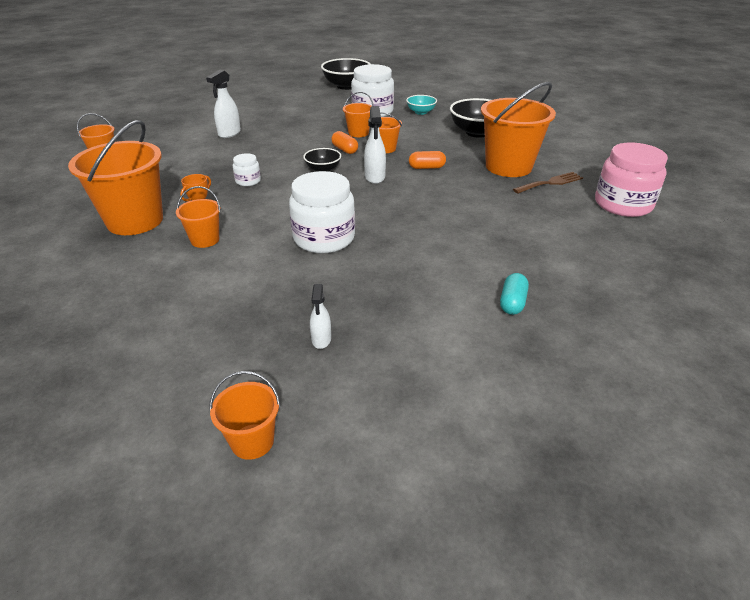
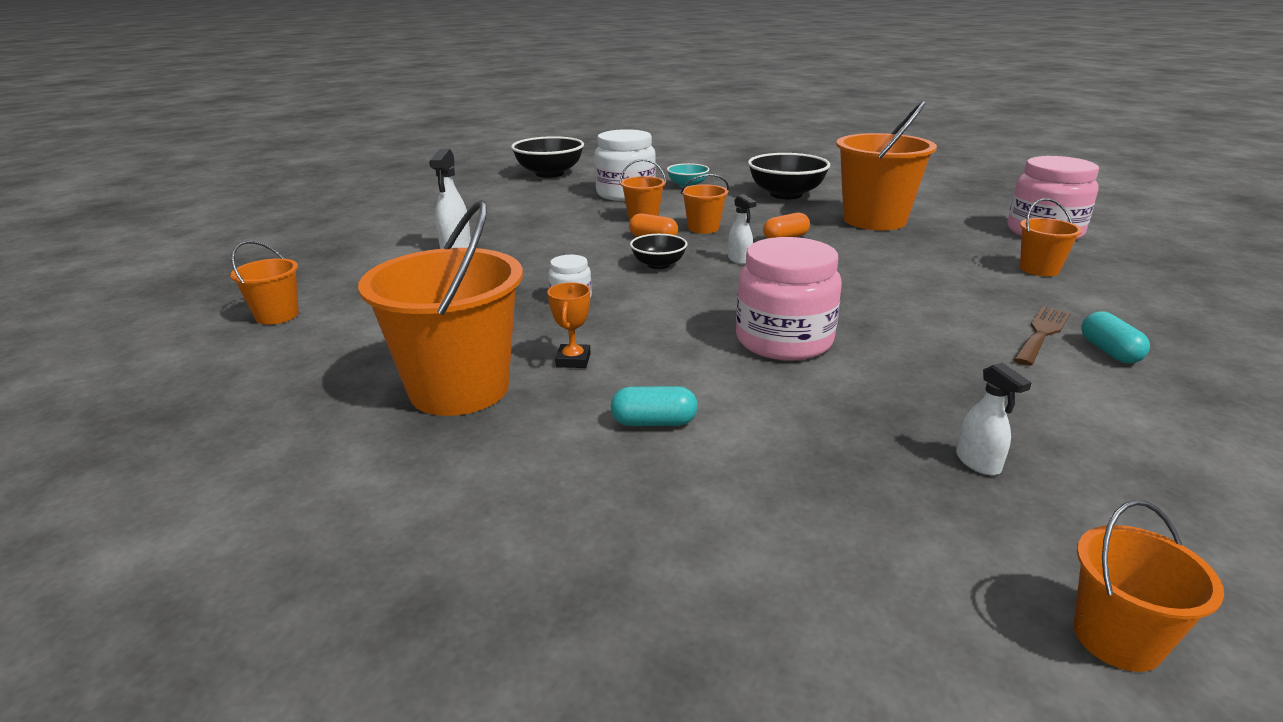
camera: 25 degrees left, 10 degrees down
(196, 265) = (654, 422): none -> turquoise capsule
(205, 240) = (616, 385): orange bucket -> orange bucket (1039, 269)
(324, 238) = (784, 340): white jar -> pink jar
(375, 177) = (739, 260): white spray bottle -> white spray bottle, size x0.64
(550, 183) = (943, 227): brown fork -> brown fork (1042, 333)

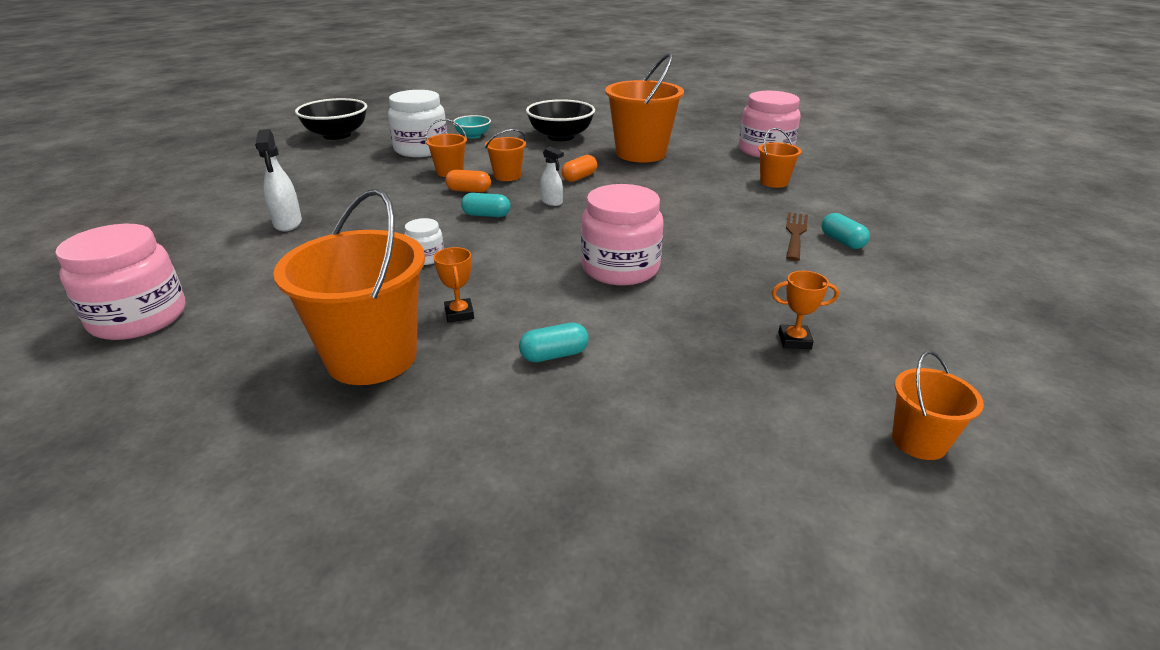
camera: 20 degrees left, 5 degrees up
(277, 315) = (139, 318): orange bucket -> pink jar
(658, 265) = (486, 215): black bowl -> turquoise capsule
(978, 463) = (794, 340): white spray bottle -> orange trophy

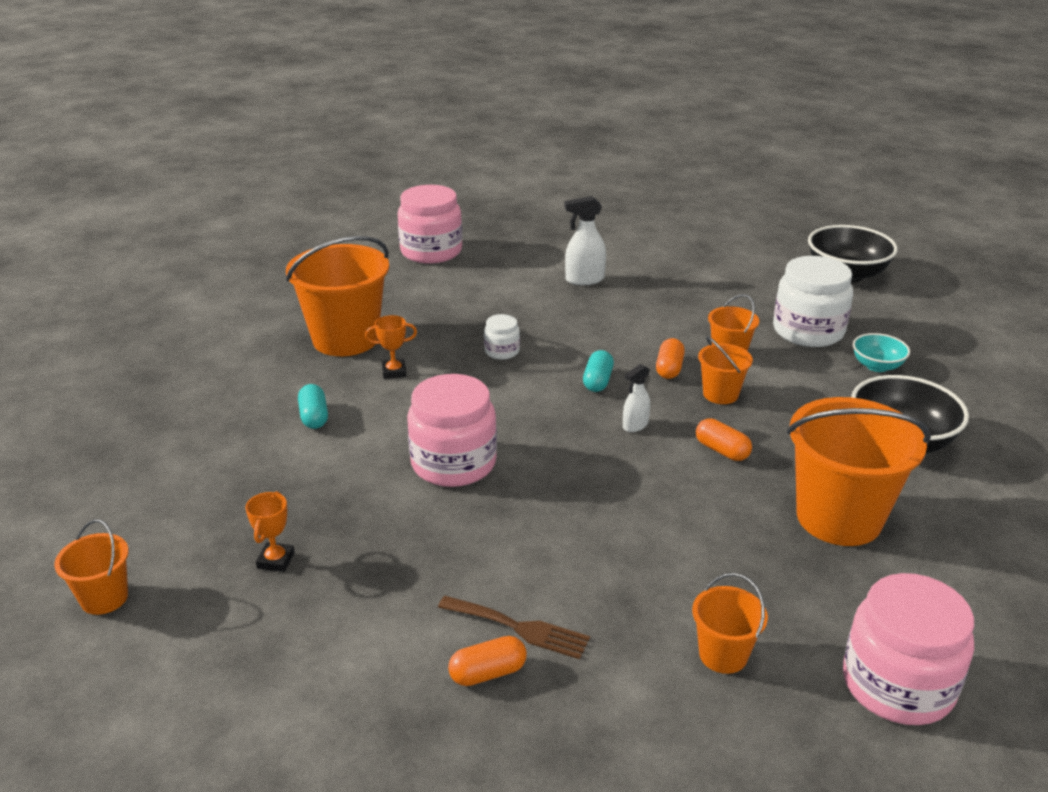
camera: 95 degrees right, 0 degrees up
(842, 241) = (488, 673): turquoise capsule -> orange capsule

